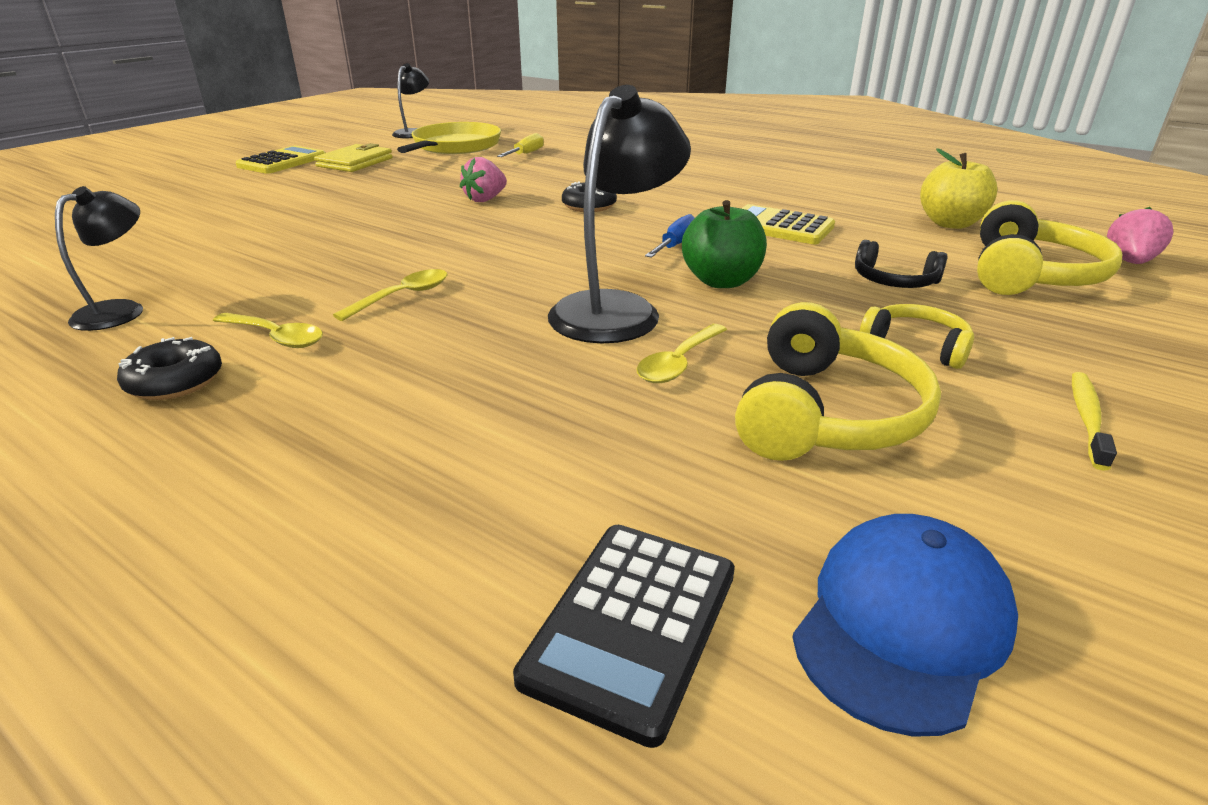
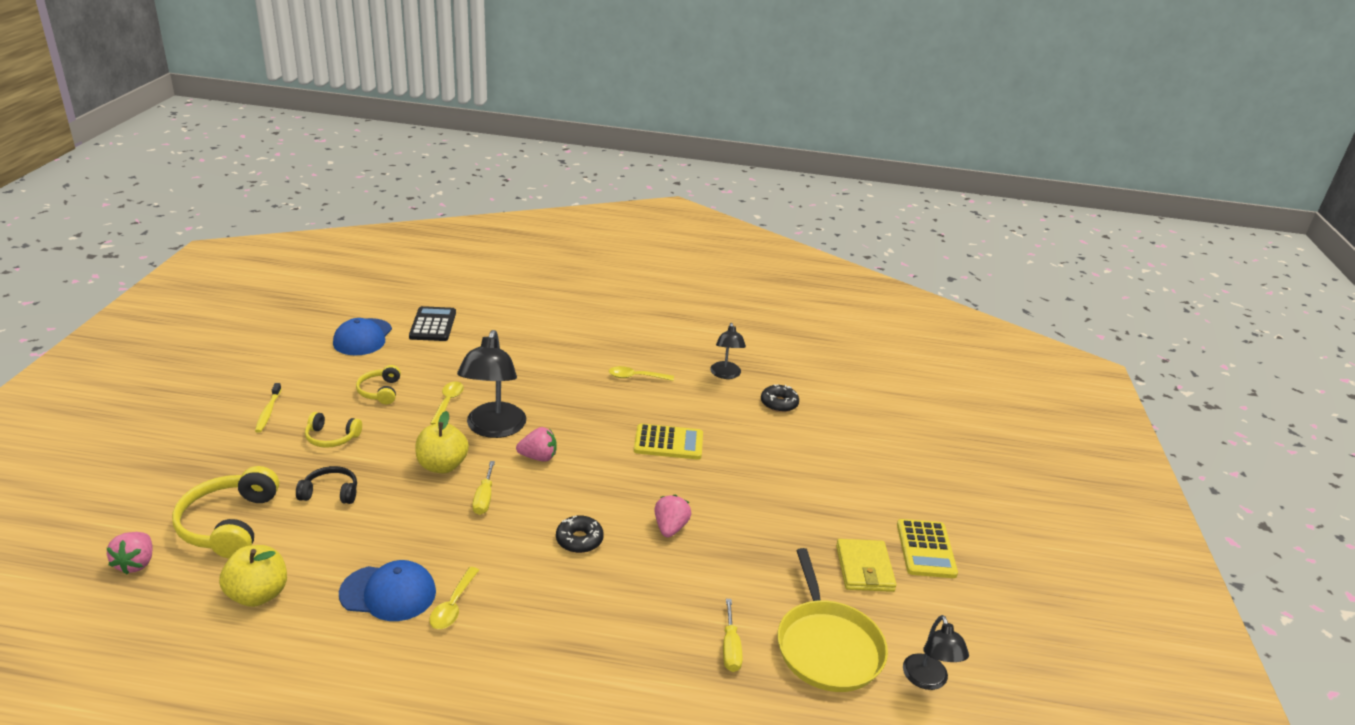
camera: 150 degrees right, 0 degrees up
(175, 382) = (643, 352): black donut -> black donut (779, 403)
(403, 296) = (610, 412): yellow spoon -> yellow spoon (453, 606)
(573, 267) = (538, 457): none -> pink strawberry
(676, 245) = (484, 498): blue screwdriver -> yellow screwdriver
(721, 281) = (442, 466): green apple -> yellow apple
(779, 227) = (411, 547): yellow calculator -> yellow calculator (668, 443)
(807, 207) = (388, 593): none -> blue cap
(826, 414) = (380, 391): yellow headphones -> yellow headphones, size x0.57

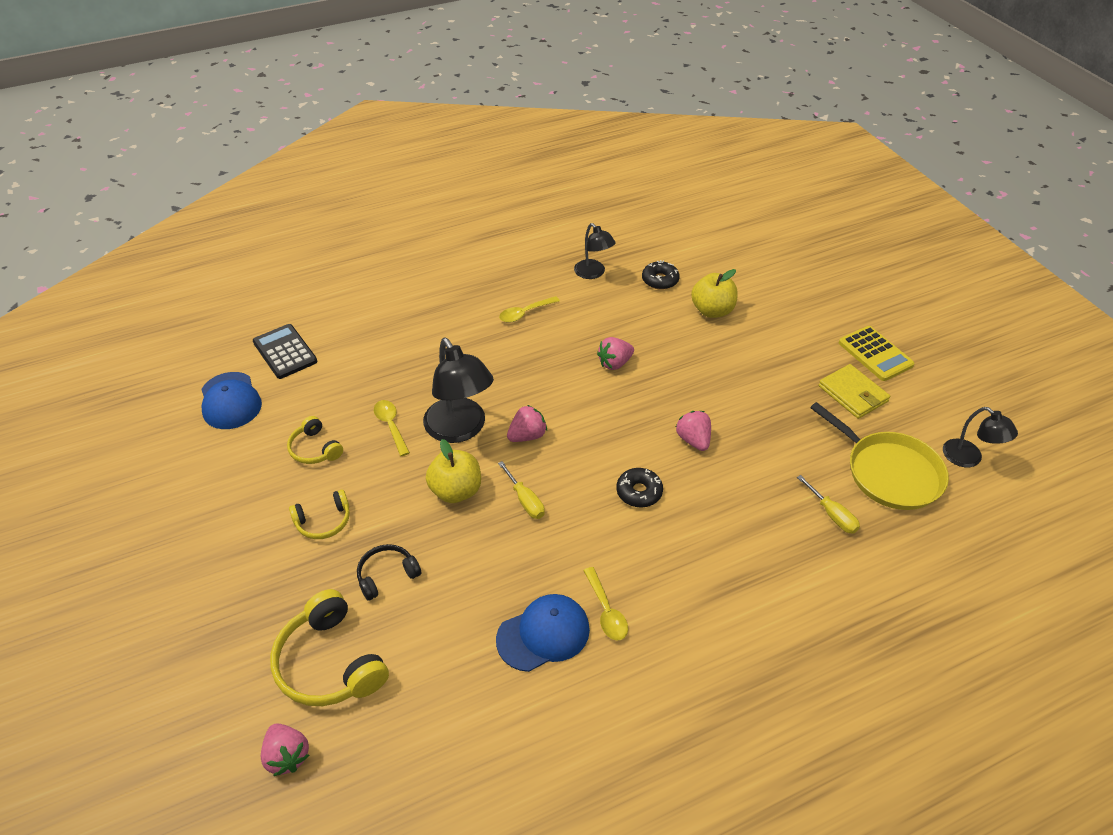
camera: 30 degrees left, 15 degrees up
(258, 594) = (436, 708): yellow apple -> yellow apple (712, 311)
(268, 412) = (229, 531): yellow toothbrush -> none
(668, 443) = (615, 363): yellow calculator -> pink strawberry

